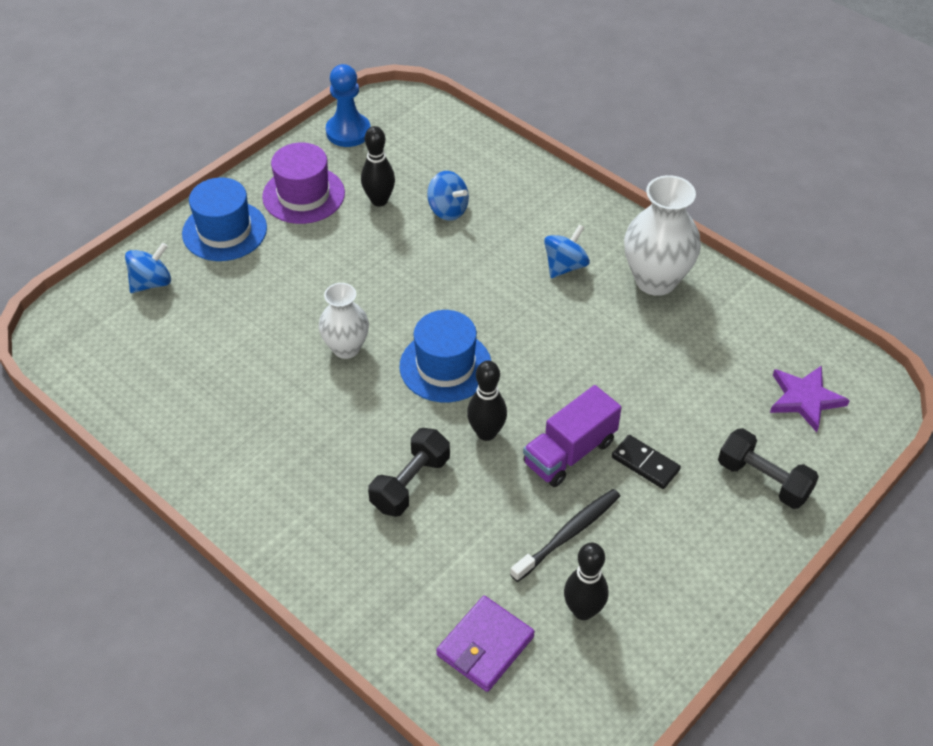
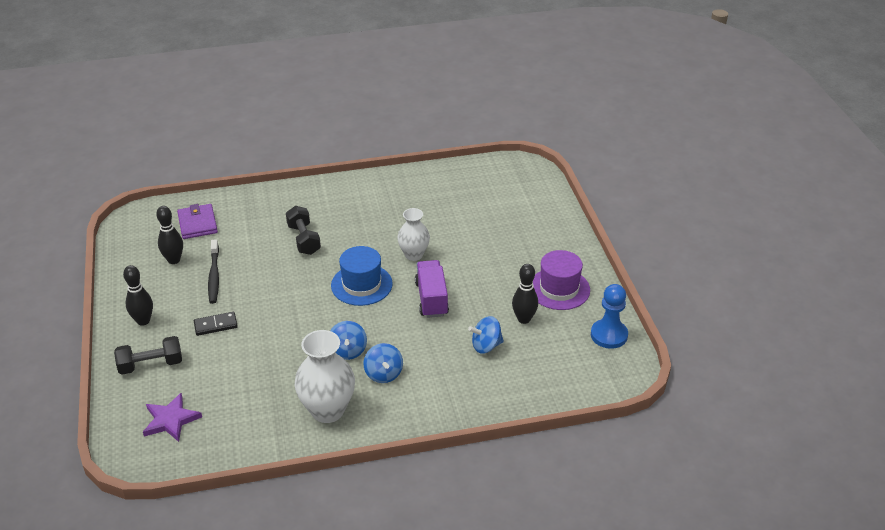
camera: 125 degrees right, 10 degrees down
(151, 283) = (534, 207): blue spinning top -> blue spinning top (348, 351)
(224, 231) = (554, 246): blue hat -> none
(486, 433) = (302, 278): black bowling pin -> black bowling pin (143, 321)
(569, 452) = (255, 301): purple truck -> purple truck (431, 299)

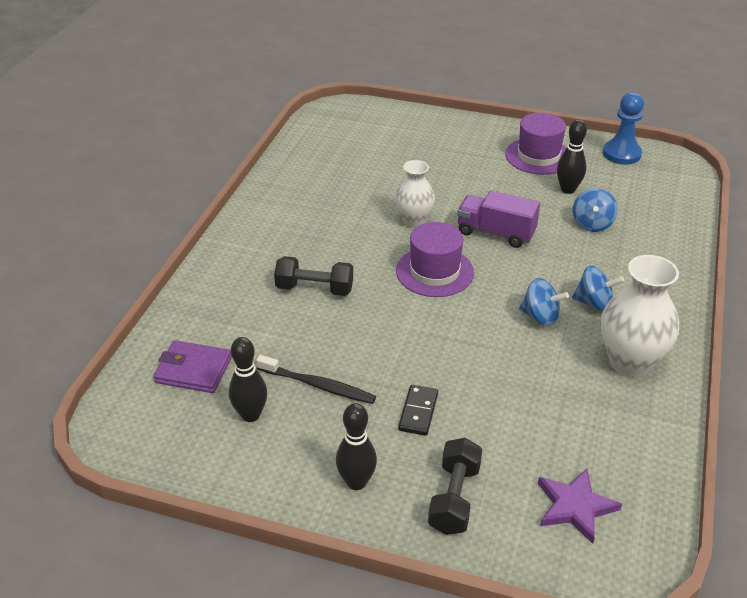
camera: 60 degrees left, 0 degrees up
(361, 284) = (434, 272): blue hat -> purple hat

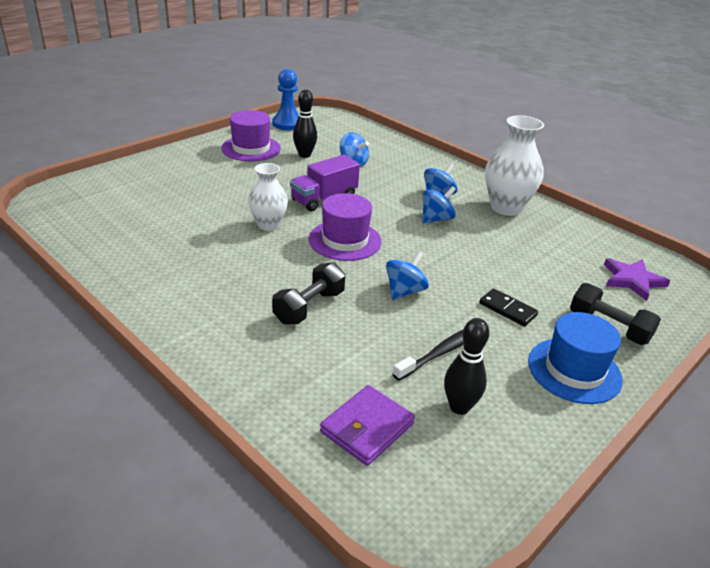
camera: 65 degrees left, 5 degrees down
(356, 482) = (574, 370): black bowling pin -> blue hat
(386, 335) = (404, 291): none -> blue spinning top

